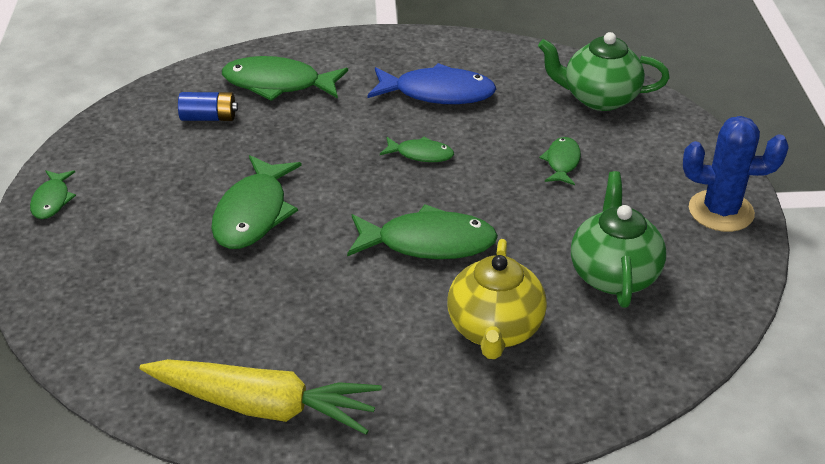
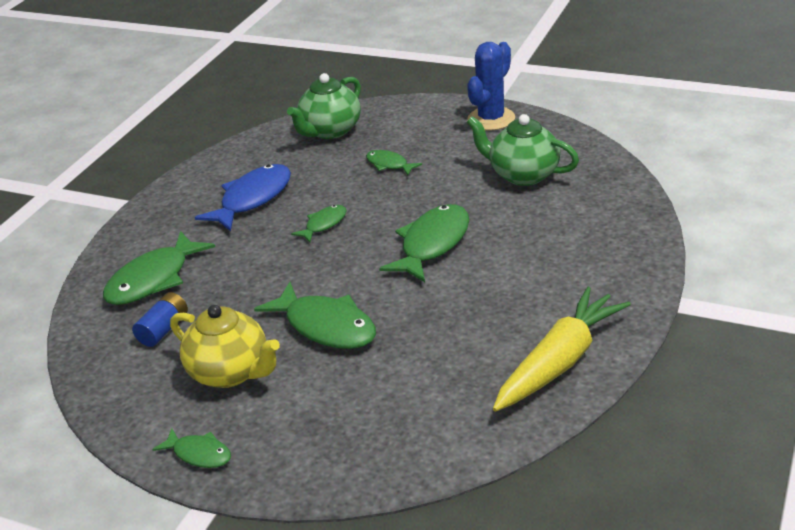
camera: 60 degrees left, 5 degrees down
(494, 330) = (545, 236): yellow teapot -> yellow teapot (231, 372)

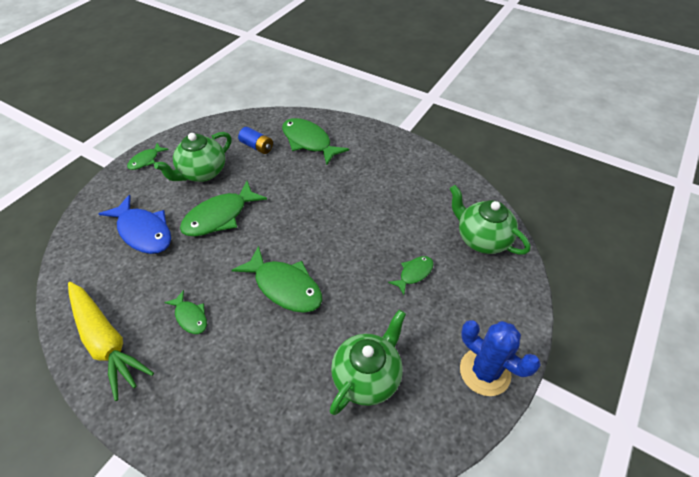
camera: 95 degrees right, 15 degrees up
(231, 372) = (202, 173): yellow teapot -> green teapot
(252, 199) = (386, 187): blue fish -> blue fish (143, 231)
(323, 224) = (338, 224): green fish -> green fish (190, 317)

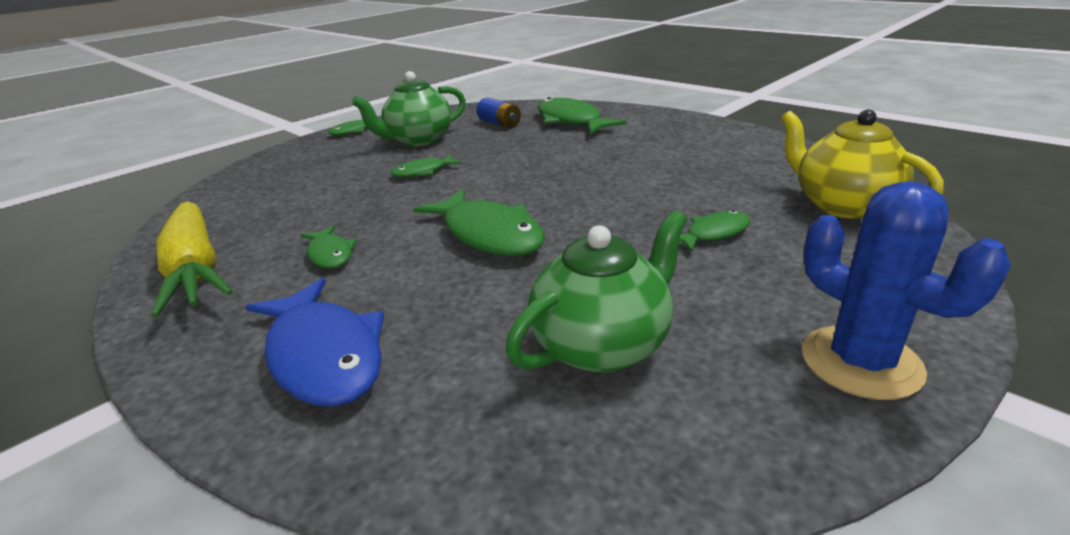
camera: 15 degrees right, 20 degrees down
(143, 231) = (316, 180): blue fish -> blue fish (324, 355)
(220, 216) = (423, 172): green fish -> green fish, size x0.54
(481, 239) = (842, 205): green teapot -> yellow teapot

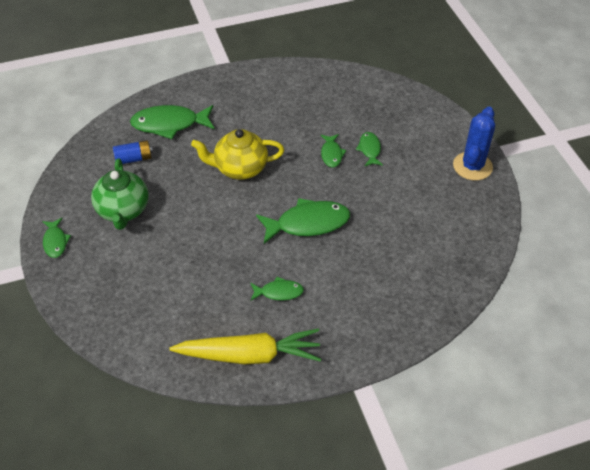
camera: 65 degrees left, 20 degrees up
(324, 355) = (375, 308): blue fish -> none
(423, 172) = (192, 225): green fish -> green fish (331, 154)
(602, 345) = (423, 222): green teapot -> none
(842, 205) = (377, 98): yellow teapot -> yellow teapot (240, 168)
(860, 362) = (472, 166): blue cactus -> blue cactus turned 60 degrees counterclockwise

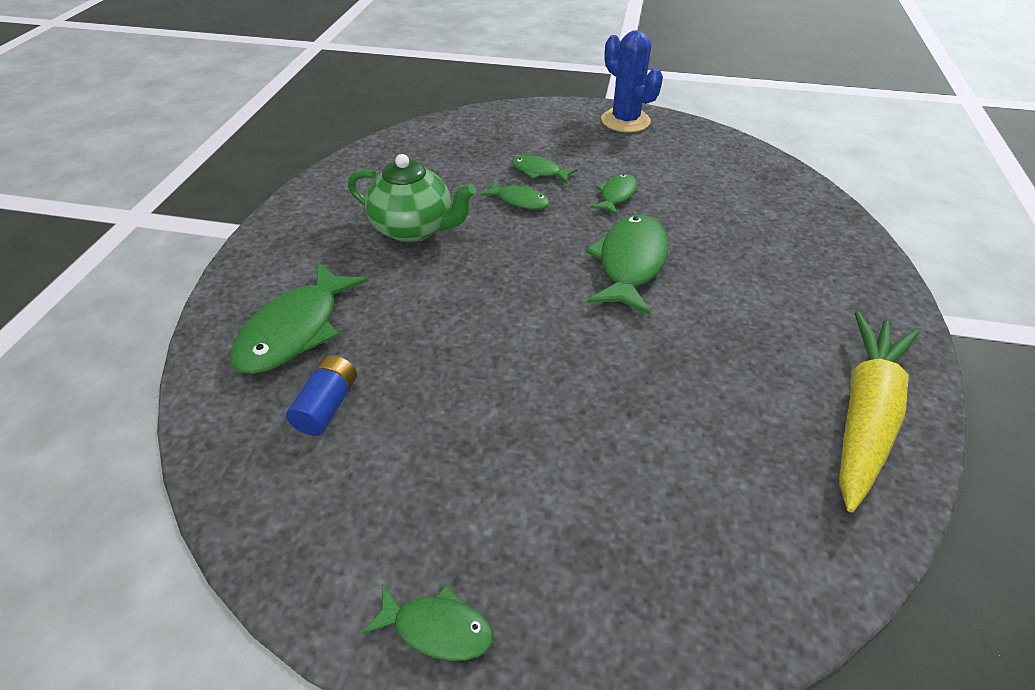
camera: 60 degrees left, 5 degrees down
(123, 211) = (442, 469): green teapot -> green teapot (414, 229)
(240, 168) = (470, 288): yellow teapot -> none
(279, 292) = (746, 337): green fish -> green fish (616, 195)

